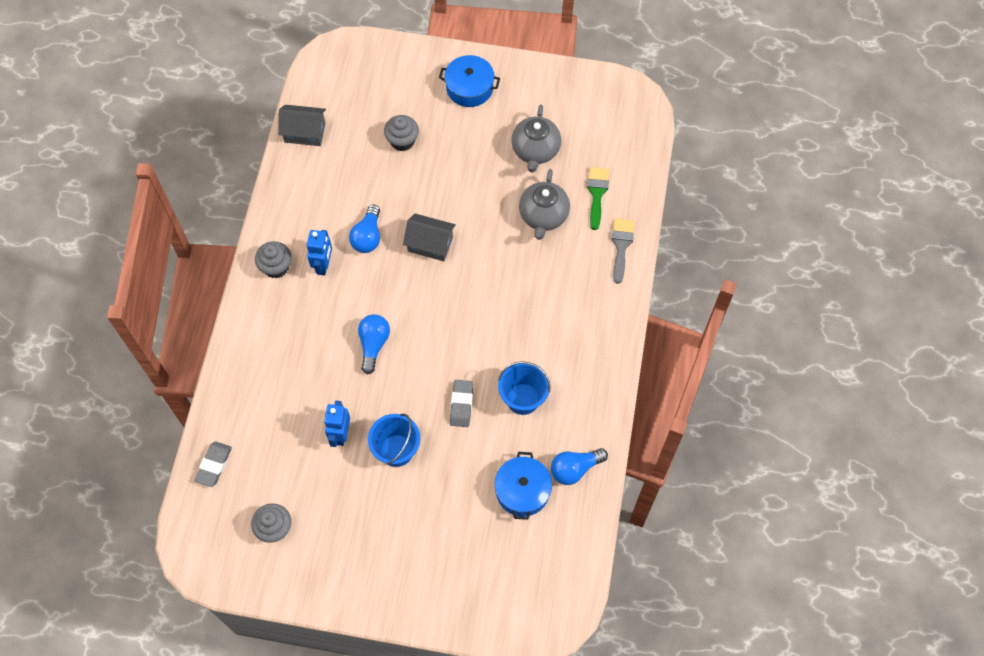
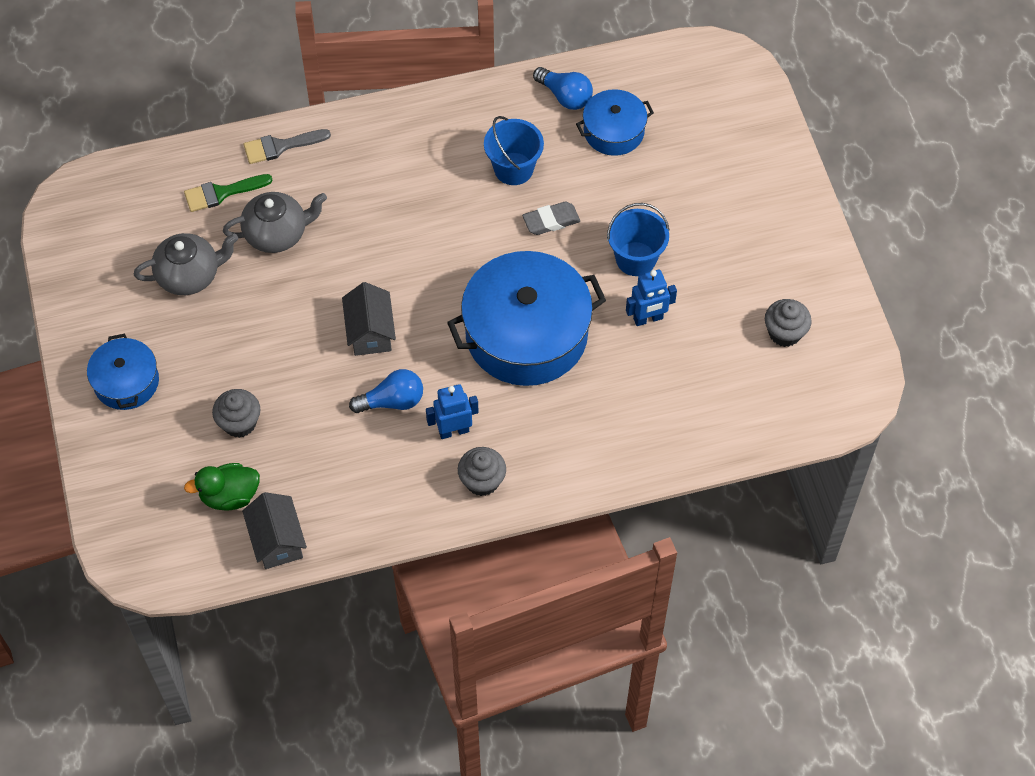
camera: 115 degrees left, 5 degrees down
(214, 465) = (753, 425): grey eraser -> none
(352, 117) = (229, 496): none -> green duck
(373, 344) = (526, 334): blue light bulb -> blue pot

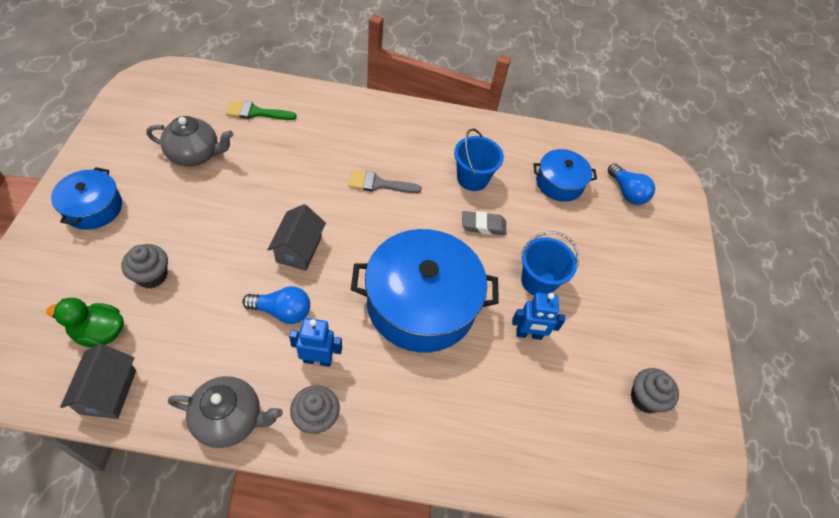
camera: 15 degrees right, 5 degrees down
(277, 234) = (276, 153): grey teapot -> grey teapot (230, 419)
(281, 146) = (315, 100): grey brush -> grey brush (379, 184)
(565, 96) = (533, 147): blue light bulb -> blue light bulb (627, 192)

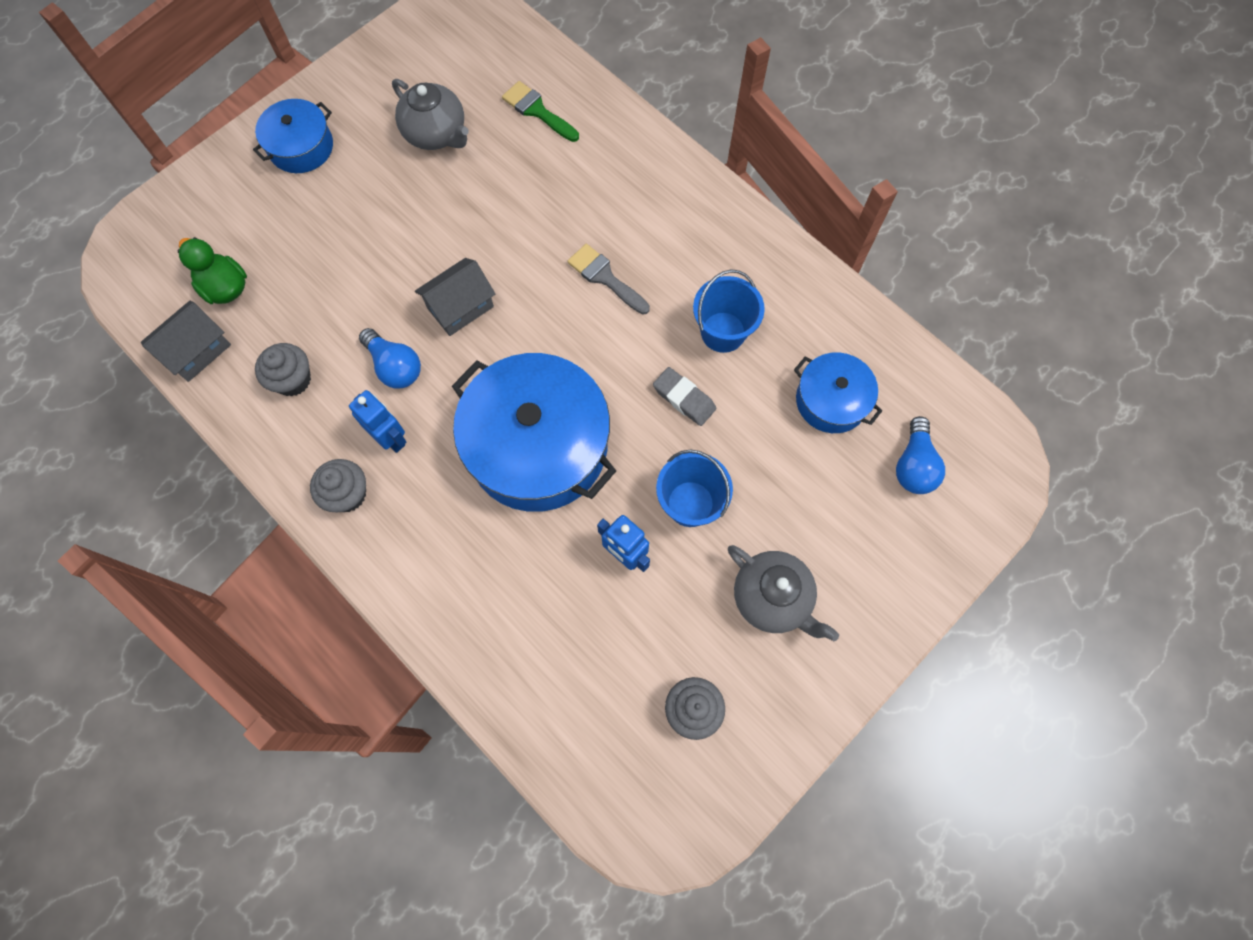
camera: 45 degrees right, 15 degrees up
(152, 276) = (305, 254): grey cupcake -> grey cupcake (293, 380)
(230, 419) = (274, 444): grey teapot -> grey teapot (772, 598)

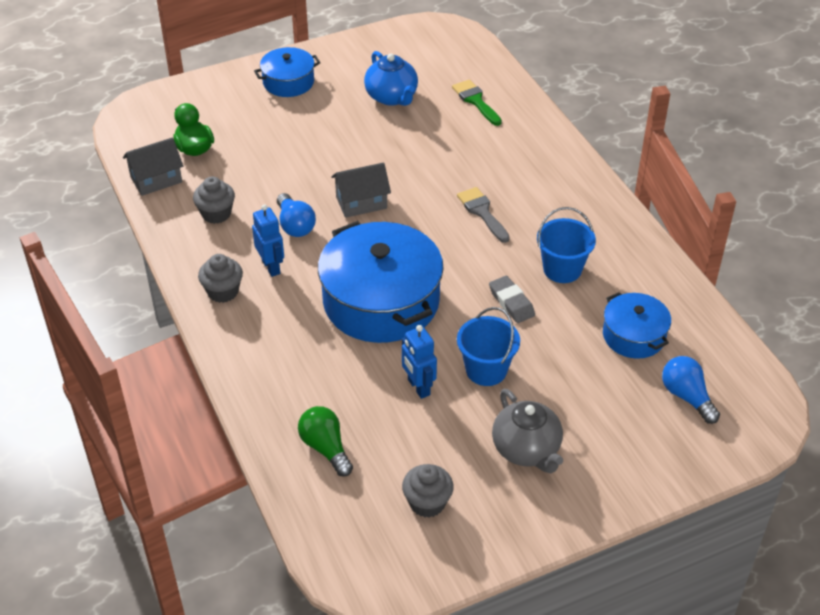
camera: 20 degrees right, 25 degrees down
(436, 134) = (392, 97): grey teapot -> blue teapot
(553, 676) = (325, 448): none -> green light bulb
(914, 465) = (686, 396): blue light bulb -> blue light bulb turned 120 degrees clockwise

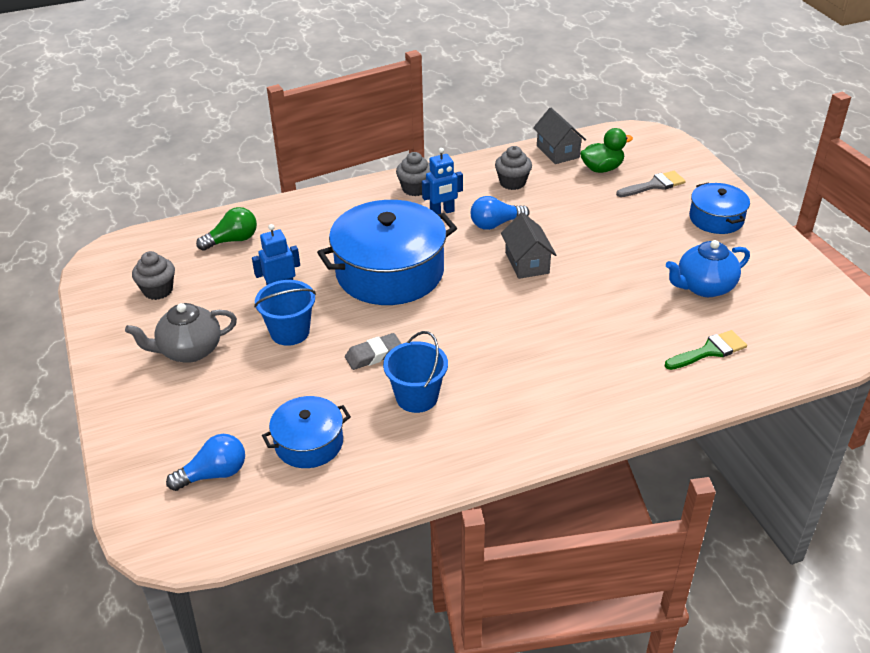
camera: 95 degrees right, 5 degrees down
(482, 212) = (510, 344): grey brush -> grey brush (654, 185)

